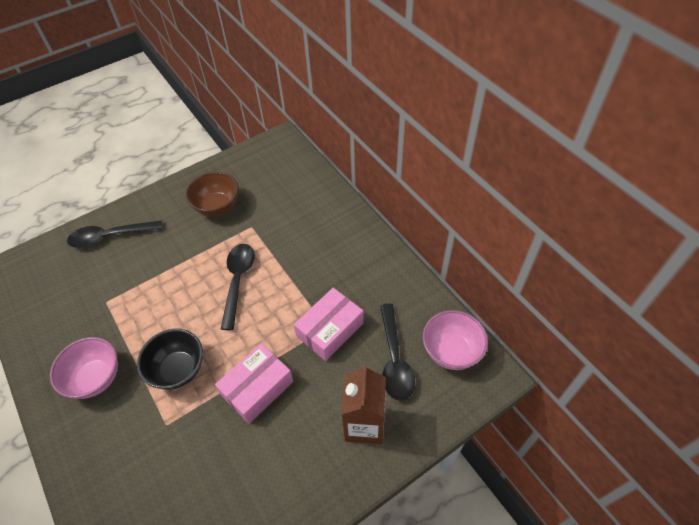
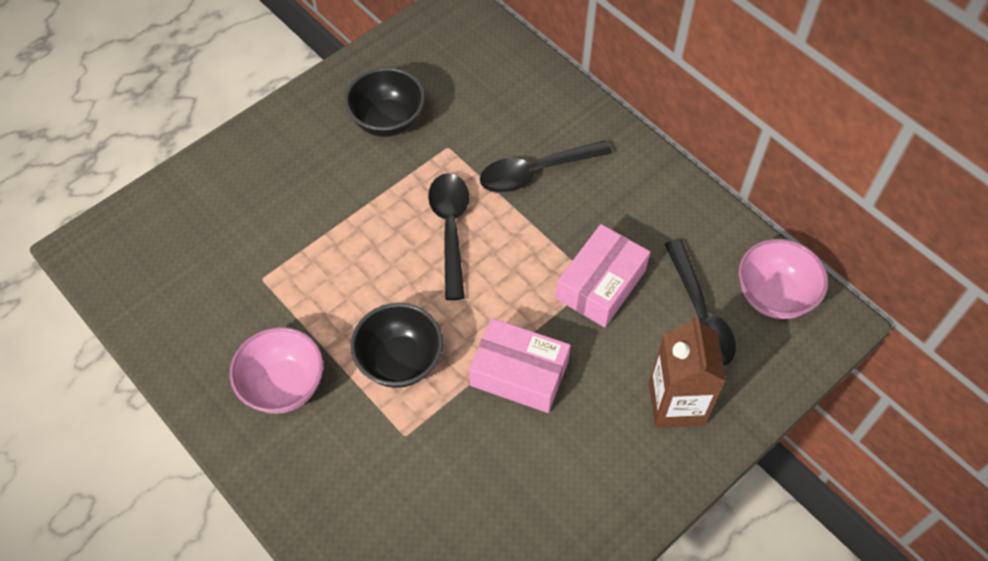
camera: 10 degrees left, 5 degrees up
(110, 237) = (235, 182): black spoon -> black spoon (535, 172)
(217, 207) = (387, 121): brown bowl -> black bowl
(257, 388) = (519, 374): pink box -> pink box turned 75 degrees clockwise

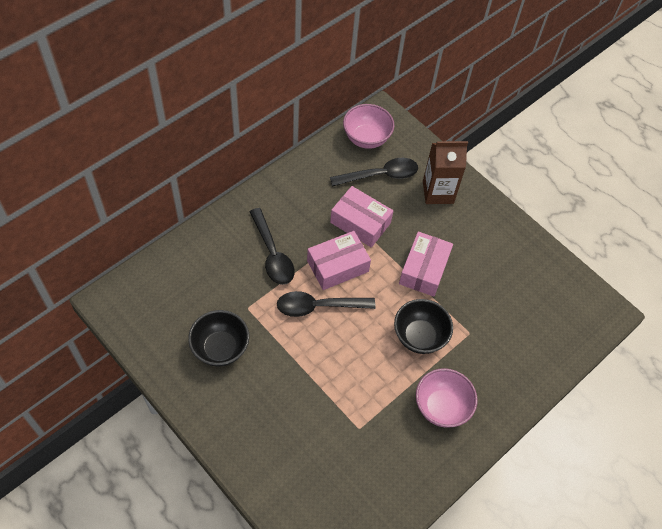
camera: 95 degrees left, 0 degrees up
(519, 253) = (337, 266): none -> pink box

